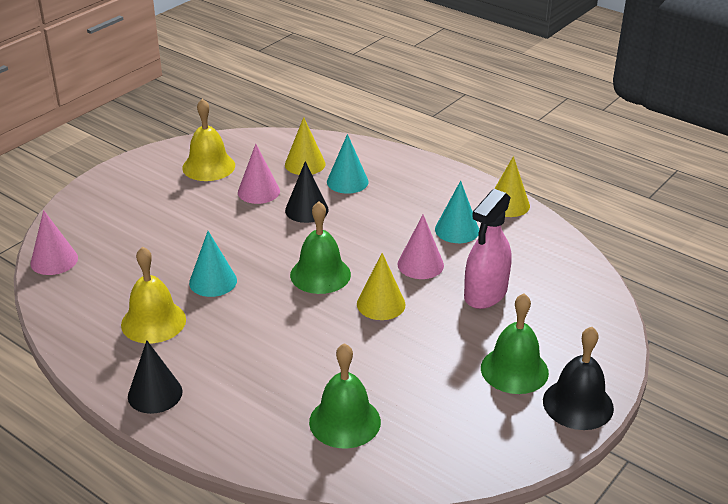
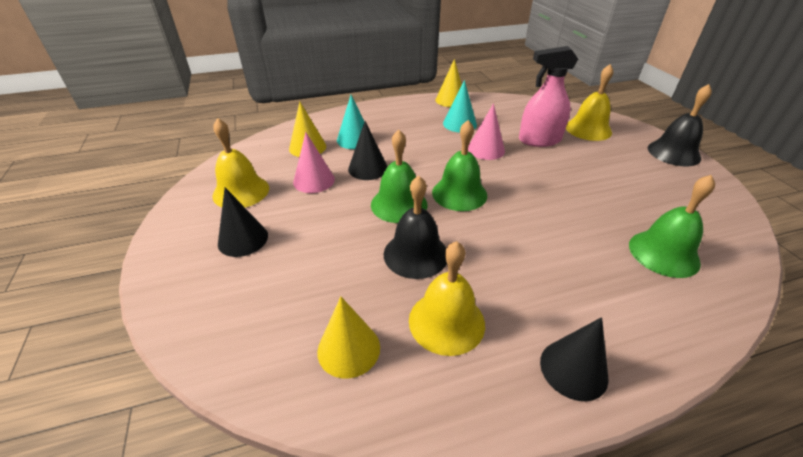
camera: 55 degrees left, 5 degrees up
(54, 260) = (252, 369): pink cone -> none
(157, 197) = (243, 239): none -> black cone
(213, 281) = (416, 254): turquoise cone -> black bell
(381, 304) = (520, 181): yellow cone -> yellow cone (348, 349)
(485, 294) = (539, 140): pink spray bottle -> pink spray bottle turned 105 degrees clockwise
(514, 370) = (628, 160): green bell -> green bell (399, 204)
(560, 324) = (588, 129): none -> yellow bell

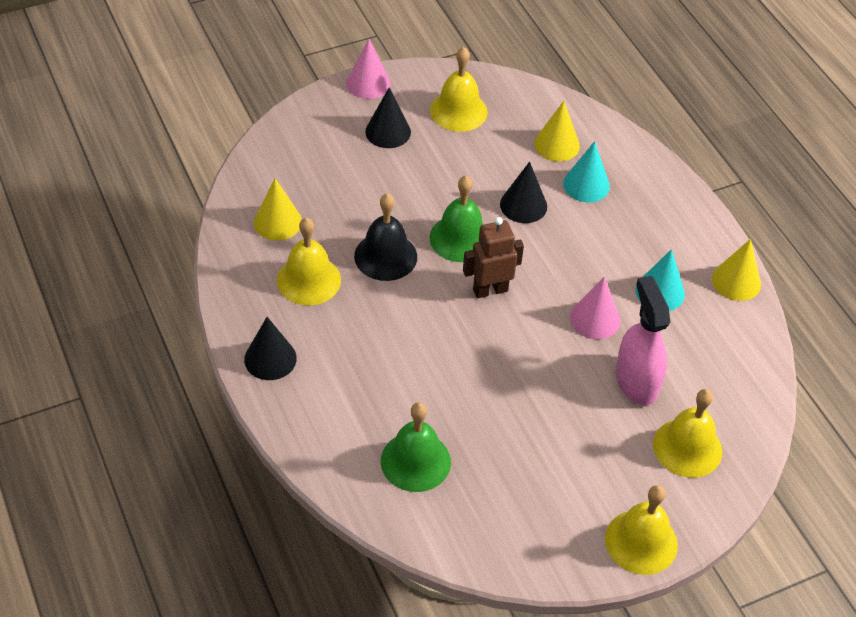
camera: 80 degrees right, 10 degrees up
(314, 180) = (489, 163): pink cone -> pink cone (368, 83)
(459, 193) = (490, 290): green bell -> brown robot
(673, 153) = (641, 542): black bell -> yellow bell

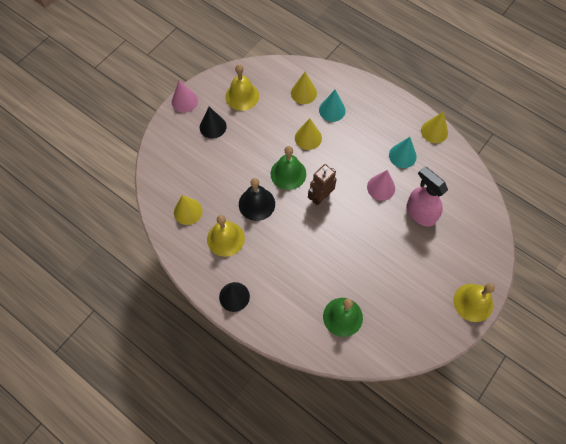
camera: 25 degrees left, 15 degrees up
(523, 205) = (308, 138): black cone -> yellow cone
(687, 447) = (464, 238): yellow bell -> none

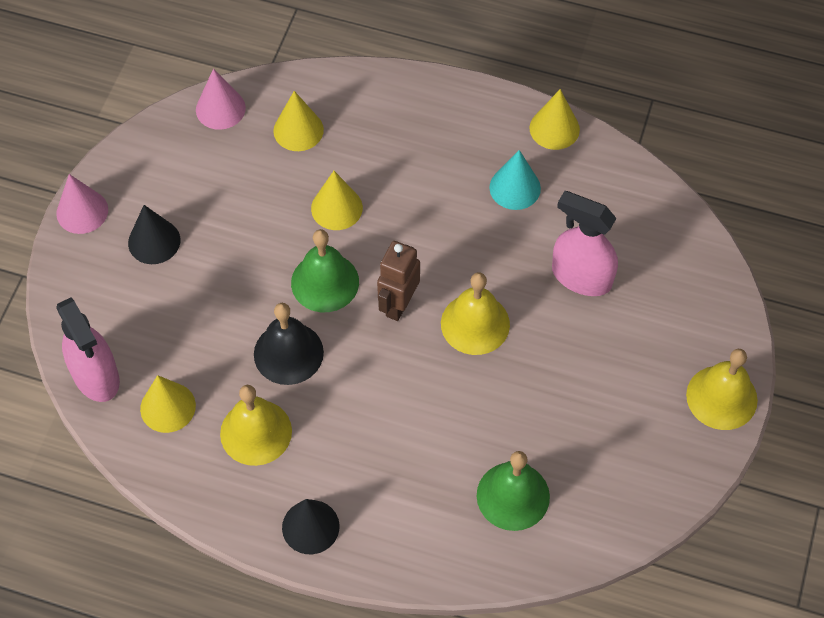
camera: 20 degrees left, 5 degrees down
(160, 184) = (96, 376): none -> pink spray bottle
(242, 96) = (187, 169): yellow bell -> yellow bell (475, 324)
(332, 110) = (361, 146): turquoise cone -> none
(381, 187) = (497, 254): pink cone -> pink cone (220, 108)

